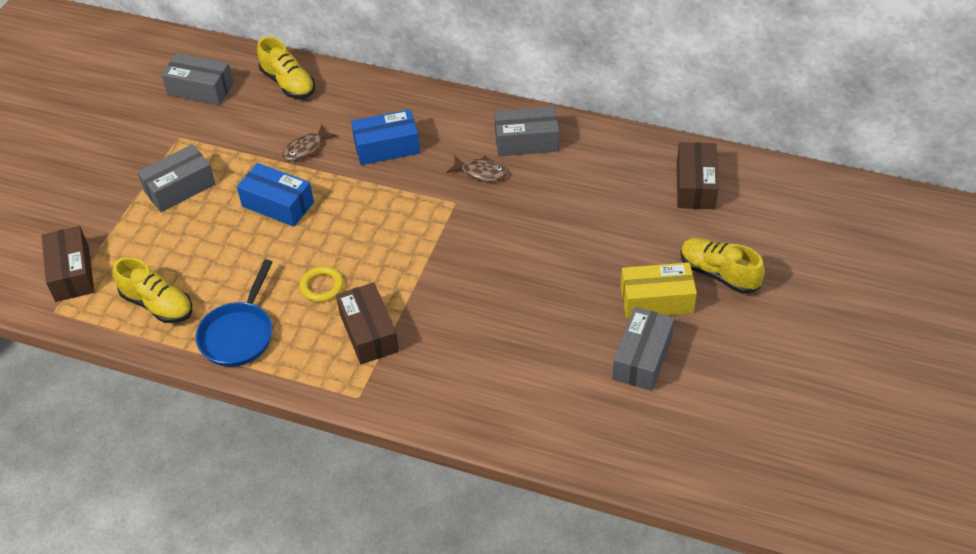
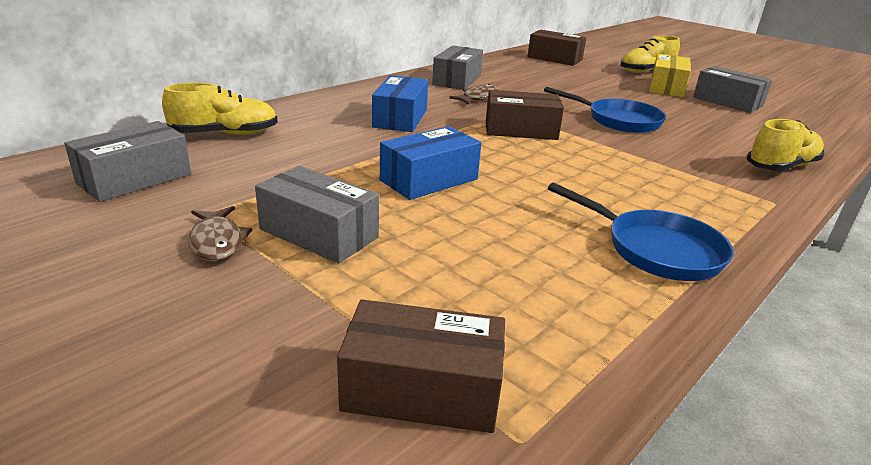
camera: 70 degrees left, 20 degrees down
(157, 304) = (565, 303): yellow shoe -> yellow shoe (781, 167)
(180, 188) = (319, 233): grey box -> grey box turned 45 degrees counterclockwise
(306, 149) = (352, 148): brown fish -> brown fish (217, 242)
(322, 286) = (590, 185): yellow ring -> none
(369, 332) = (674, 178): brown box -> brown box (520, 130)
(493, 278) = (618, 121): none -> blue pan

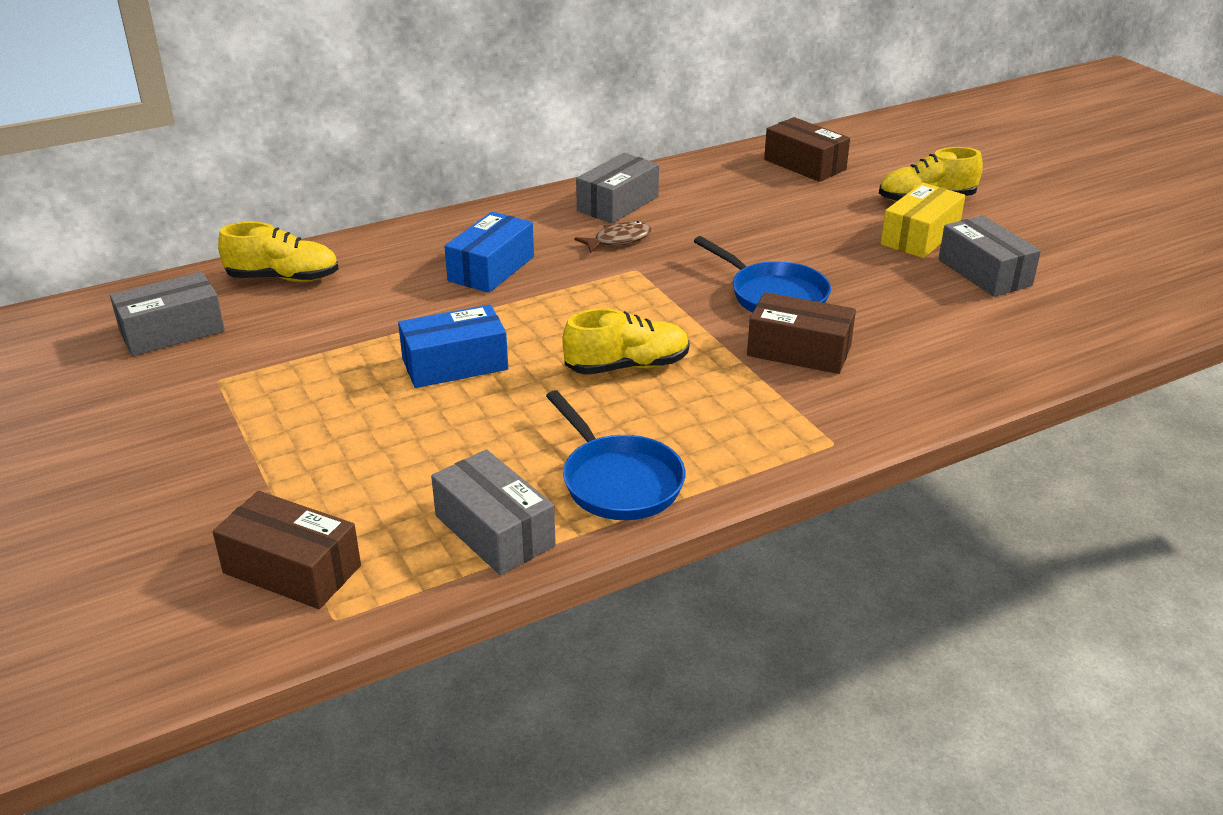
camera: 20 degrees right, 5 degrees up
(217, 242) = (211, 413): brown fish -> none
(319, 233) = (303, 416): grey box -> grey box (494, 531)
(520, 130) = (624, 301): brown box -> brown box (799, 351)
(781, 167) = (913, 394): yellow shoe -> yellow shoe (627, 366)

